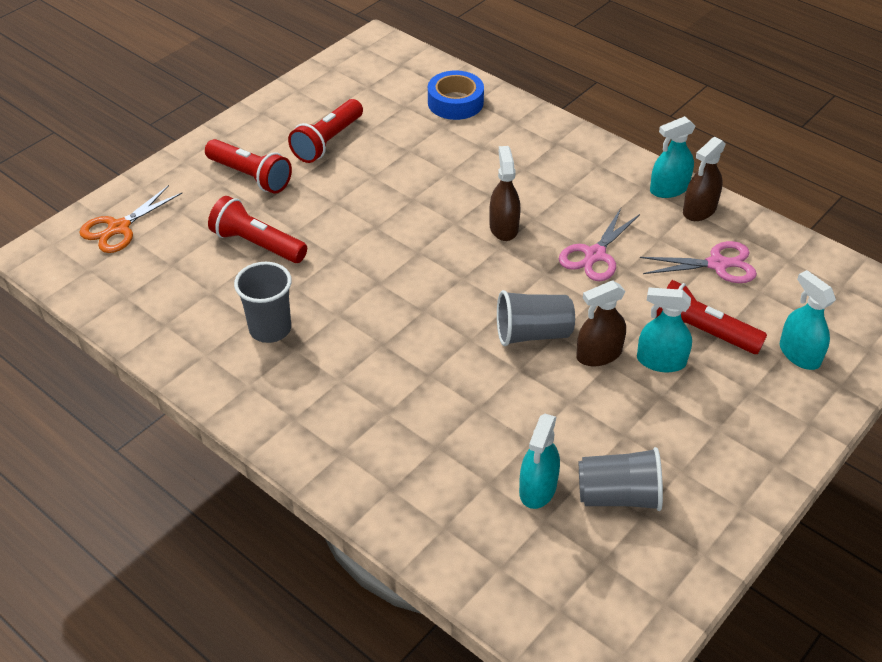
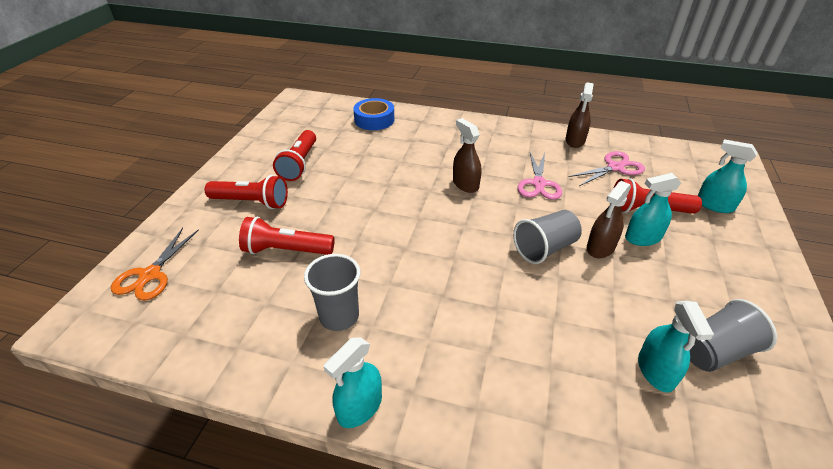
camera: 25 degrees left, 5 degrees down
(669, 189) = (547, 134): turquoise spray bottle -> turquoise spray bottle (360, 407)

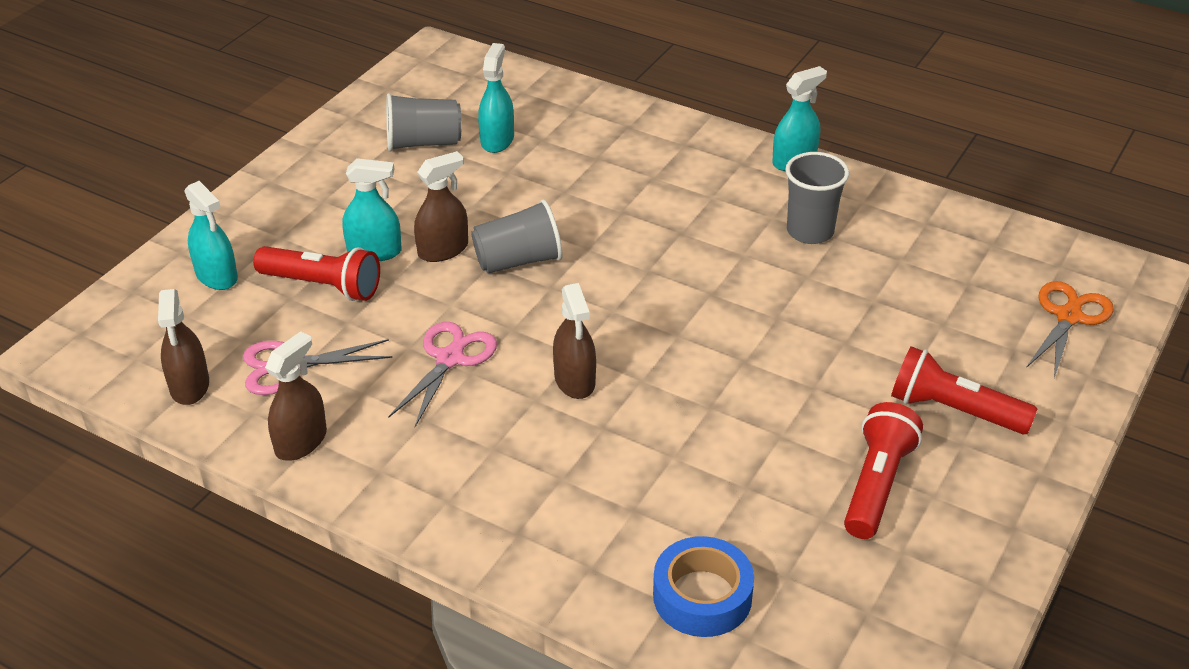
camera: 165 degrees left, 0 degrees up
(286, 250) = (883, 318): red flashlight -> none
(651, 152) = (190, 386): none -> brown spray bottle

